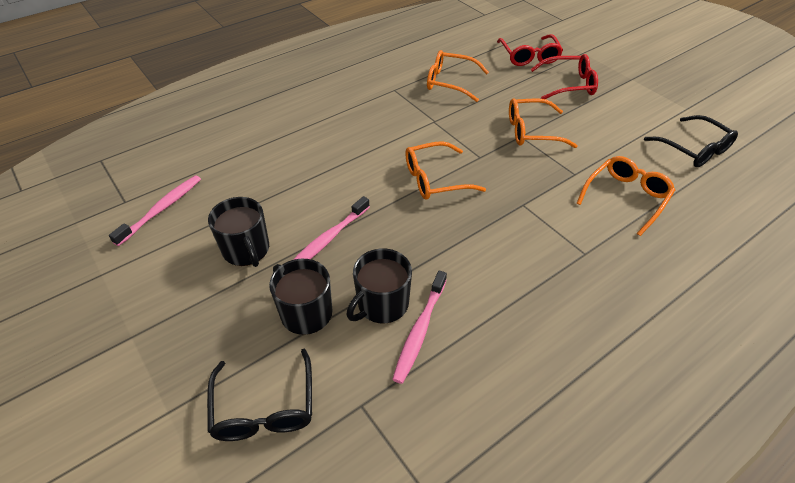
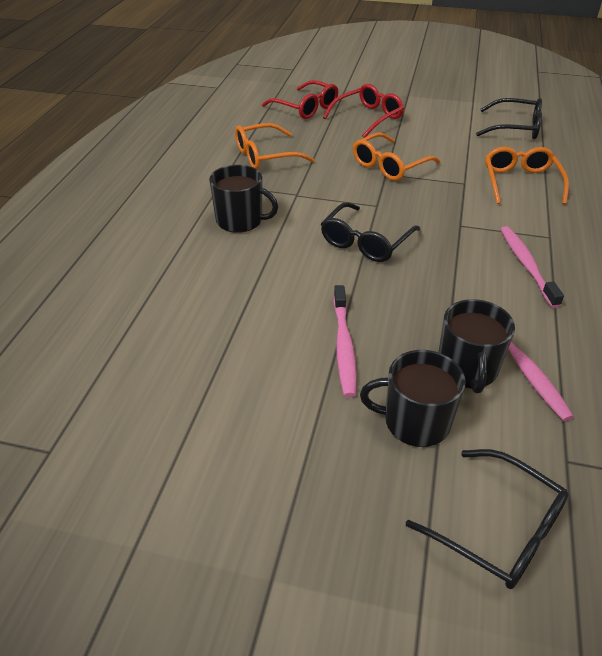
camera: 40 degrees left, 5 degrees down
(161, 209) = (115, 429): pink toothbrush -> pink toothbrush (526, 265)
(246, 250) = (277, 406): black mug -> black mug (240, 220)
(435, 179) = (365, 242): orange glasses -> black glasses

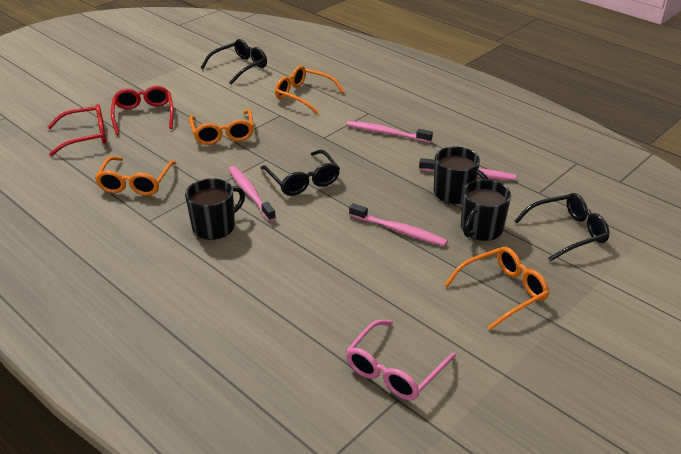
camera: 60 degrees left, 5 degrees down
(94, 431) = (394, 370): none -> pink glasses
(299, 490) = (503, 292): none -> orange glasses
(310, 219) = (250, 193): none -> pink toothbrush

